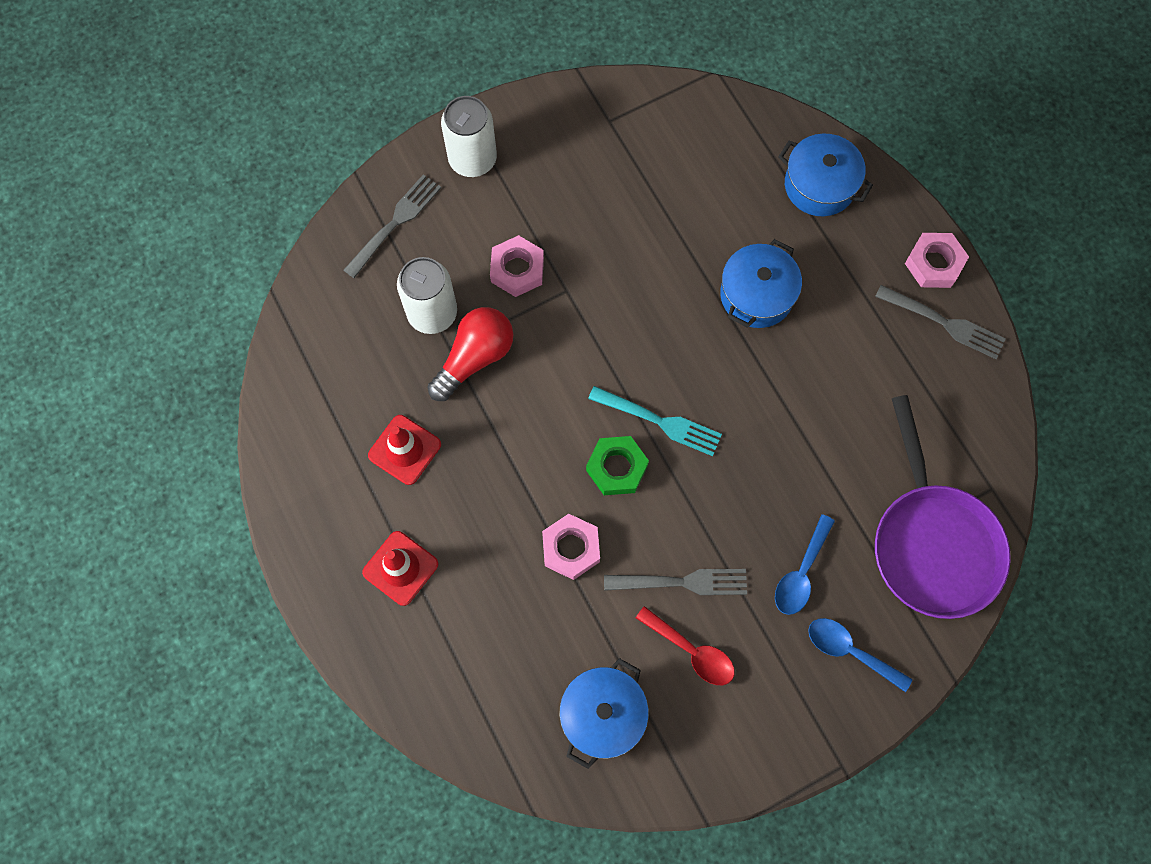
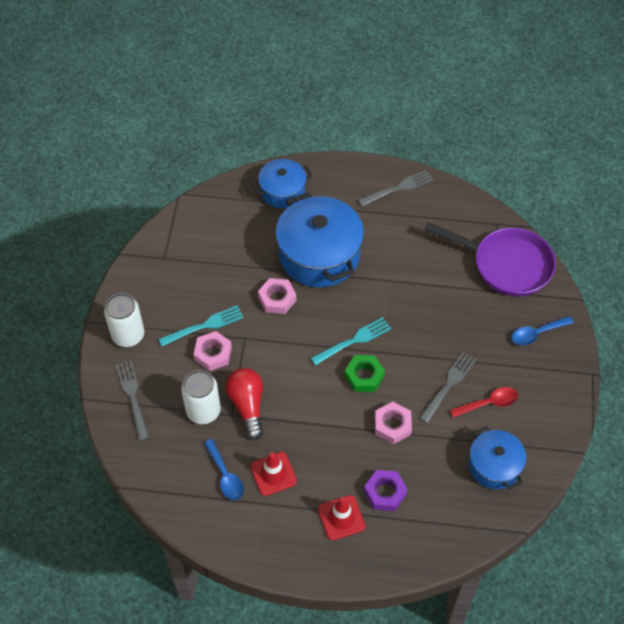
camera: 55 degrees left, 15 degrees down
(470, 599) = (385, 492): none -> purple nut
(547, 233) = (204, 326): none -> turquoise fork
(756, 295) = (319, 255): blue pot -> blue pot, size x1.75
(801, 573) = (482, 329): blue spoon -> blue spoon (225, 476)
(934, 264) = (364, 172): pink nut -> pink nut (277, 299)

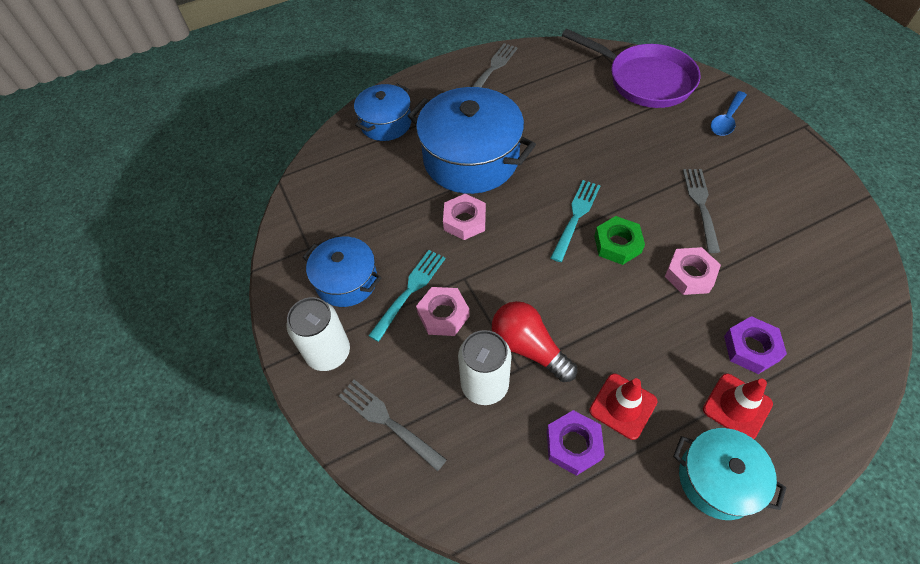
camera: 30 degrees left, 0 degrees up
(225, 476) = (573, 445): blue spoon -> purple nut
(290, 545) = (717, 479): none -> turquoise pot
(488, 403) = (751, 201): red spoon -> none
(494, 466) = (817, 254): blue pot -> blue pot (346, 281)
(506, 265) = (645, 80): purple pan -> purple pan turned 45 degrees clockwise

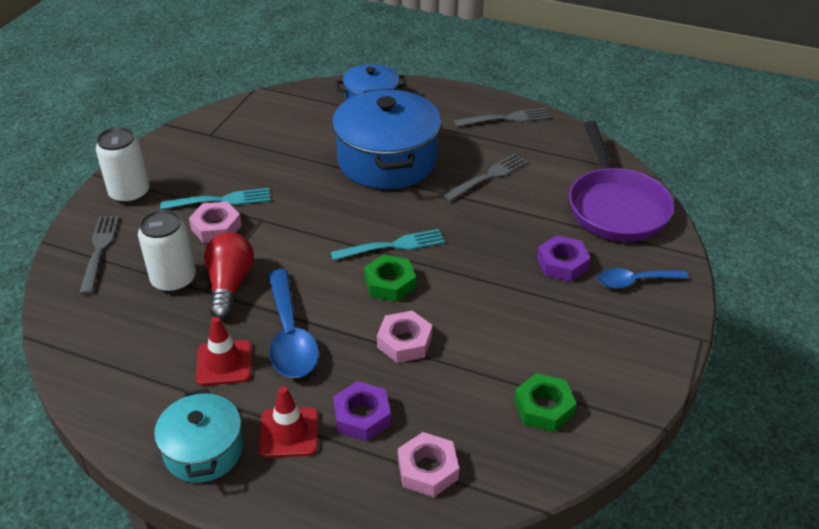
camera: 45 degrees right, 15 degrees down
(346, 281) = (198, 167): blue pot -> none
(464, 221) = (318, 191): pink nut -> pink nut (427, 469)
(573, 445) = (163, 352): purple nut -> purple nut (562, 264)
(626, 342) = (290, 336): none -> blue spoon
(701, 206) = (496, 313): grey fork -> grey fork (487, 177)
(813, 240) = (544, 407): none -> green nut

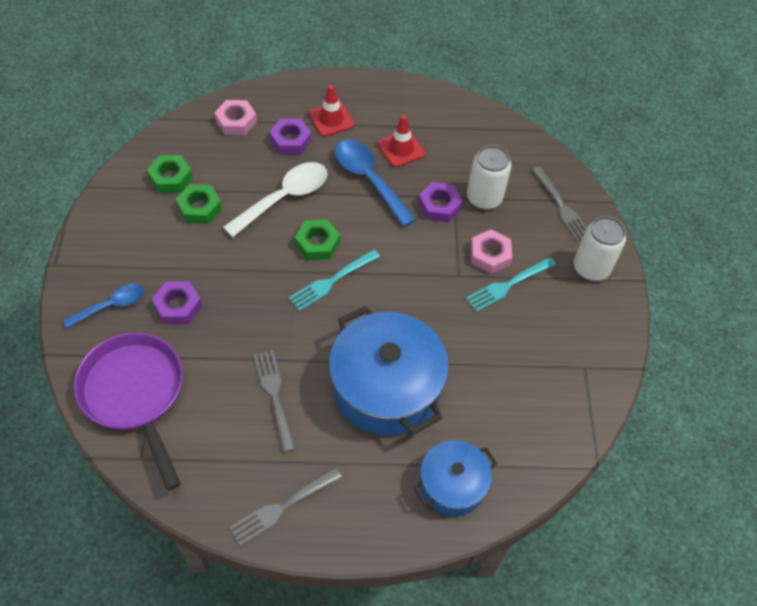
camera: 155 degrees right, 15 degrees up
(203, 450) = (375, 97): turquoise pot -> none
(229, 285) = (439, 206): red light bulb -> purple nut
(404, 342) = (284, 198): pink nut -> white spoon
(487, 177) = (275, 396): grey fork -> grey fork turned 135 degrees clockwise
(514, 358) = (199, 208): none -> green nut

